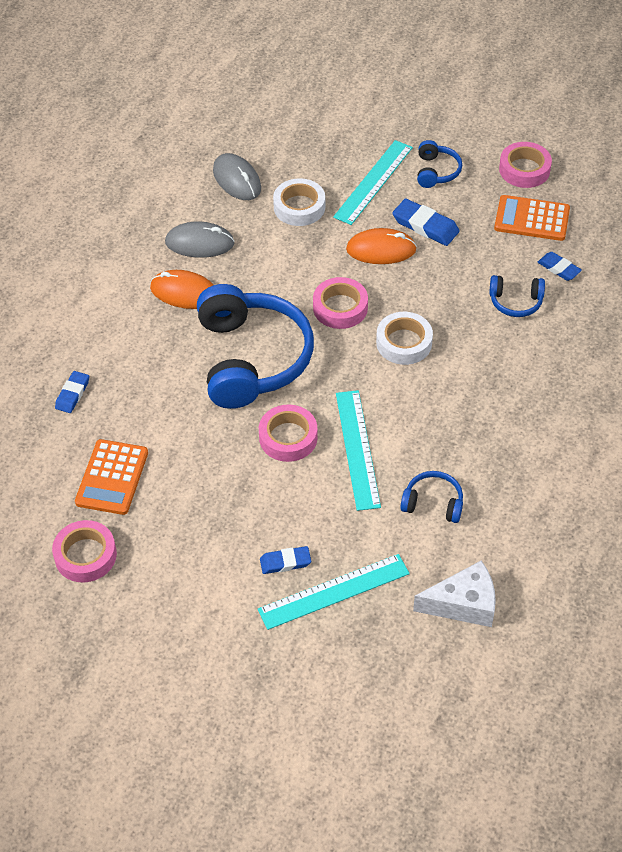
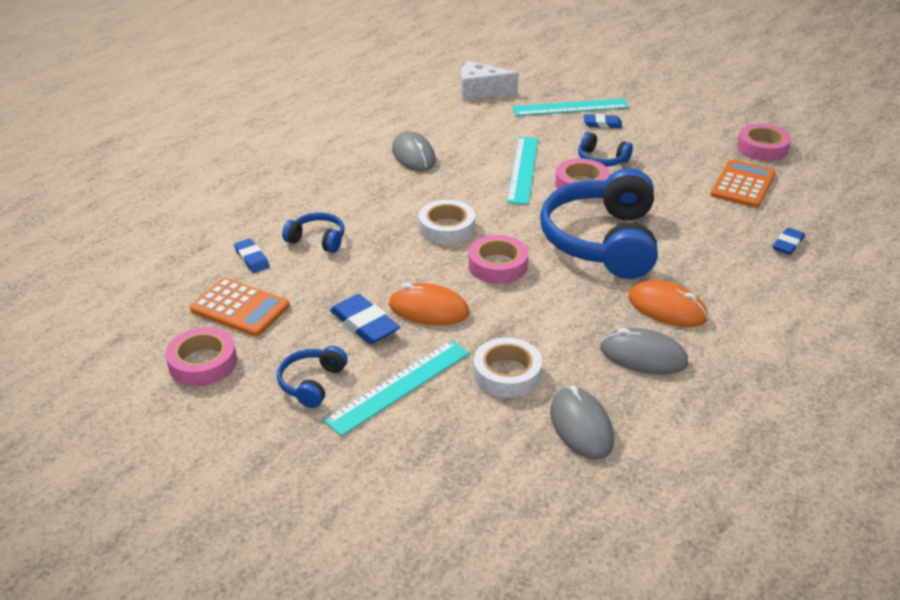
camera: 165 degrees left, 15 degrees down
(433, 503) = (476, 134): blue headphones -> blue headphones (601, 159)
(487, 445) = (413, 155): none -> grey mouse

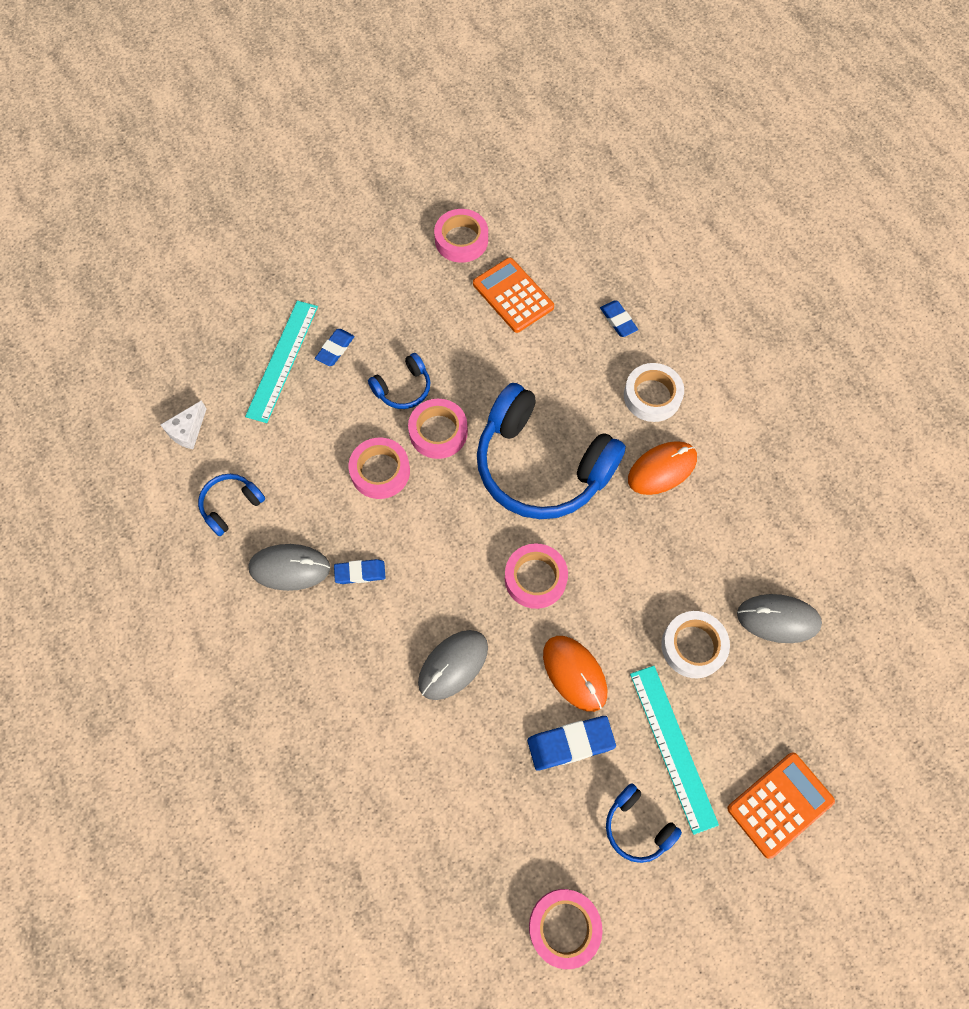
camera: 65 degrees left, 30 degrees up
(240, 308) = (490, 861): orange calculator -> orange calculator (780, 804)
(252, 258) = (406, 821): blue eraser -> blue eraser (360, 573)
(317, 240) = (405, 738): blue headphones -> blue headphones (231, 506)
(428, 309) = (574, 673): orange mouse -> orange mouse turned 75 degrees counterclockwise
(447, 228) = (449, 597): white tape -> white tape (652, 396)
(480, 91) = (187, 431): white cheese -> white cheese, size x0.63
(523, 169) = (380, 471): turquoise ruler -> pink tape
(643, 356) = (714, 524): grey mouse -> grey mouse (453, 665)

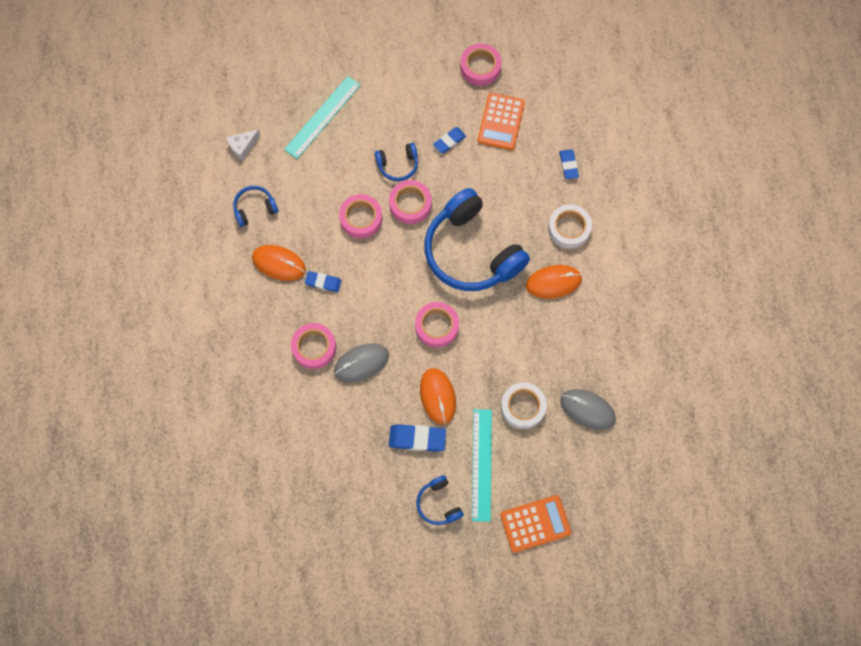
camera: 20 degrees right, 5 degrees up
(289, 568) = (279, 263): grey mouse -> orange mouse
(335, 349) = (361, 121): blue eraser -> blue eraser (449, 141)
(513, 295) = (501, 122): orange calculator -> orange calculator turned 150 degrees counterclockwise
(564, 927) = (369, 544): pink tape -> pink tape (314, 347)

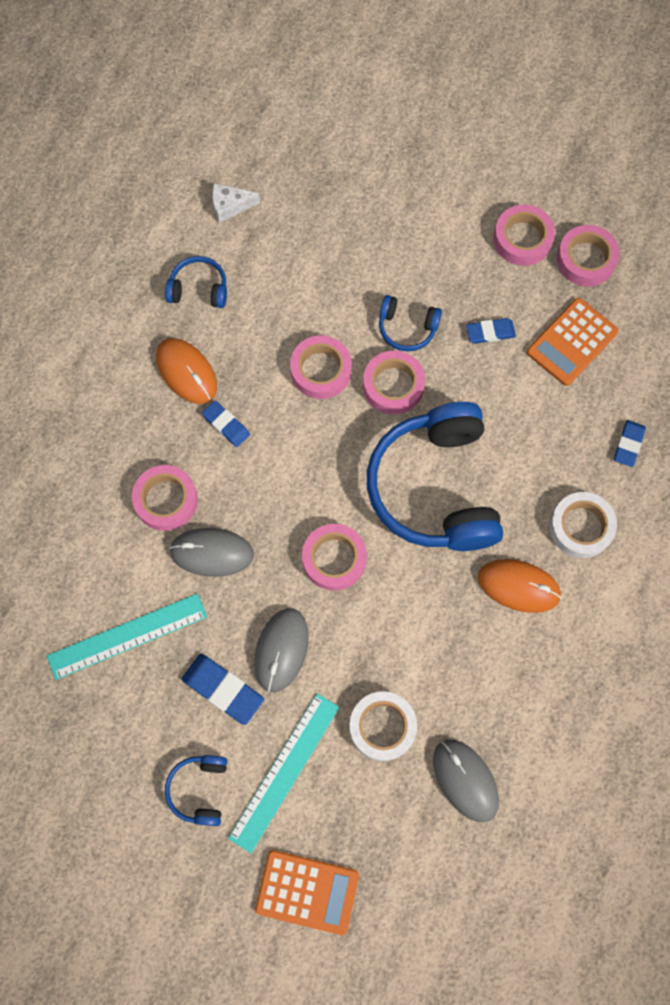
camera: 30 degrees right, 0 degrees up
(322, 117) = (349, 220): turquoise ruler -> turquoise ruler (127, 636)
(435, 74) = (522, 239): none -> pink tape
(437, 396) = (281, 650): orange mouse -> grey mouse

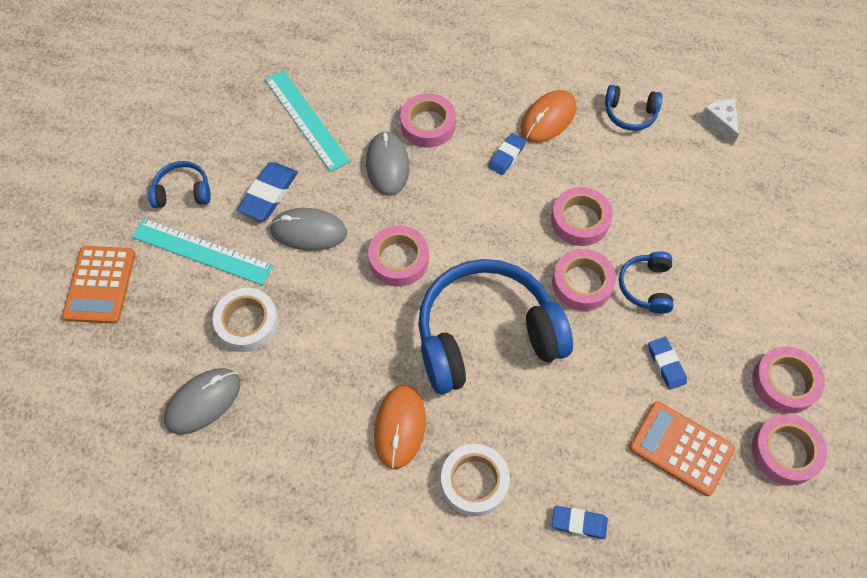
camera: 80 degrees right, 10 degrees down
(199, 289) = (630, 114): blue headphones -> blue headphones turned 105 degrees clockwise

